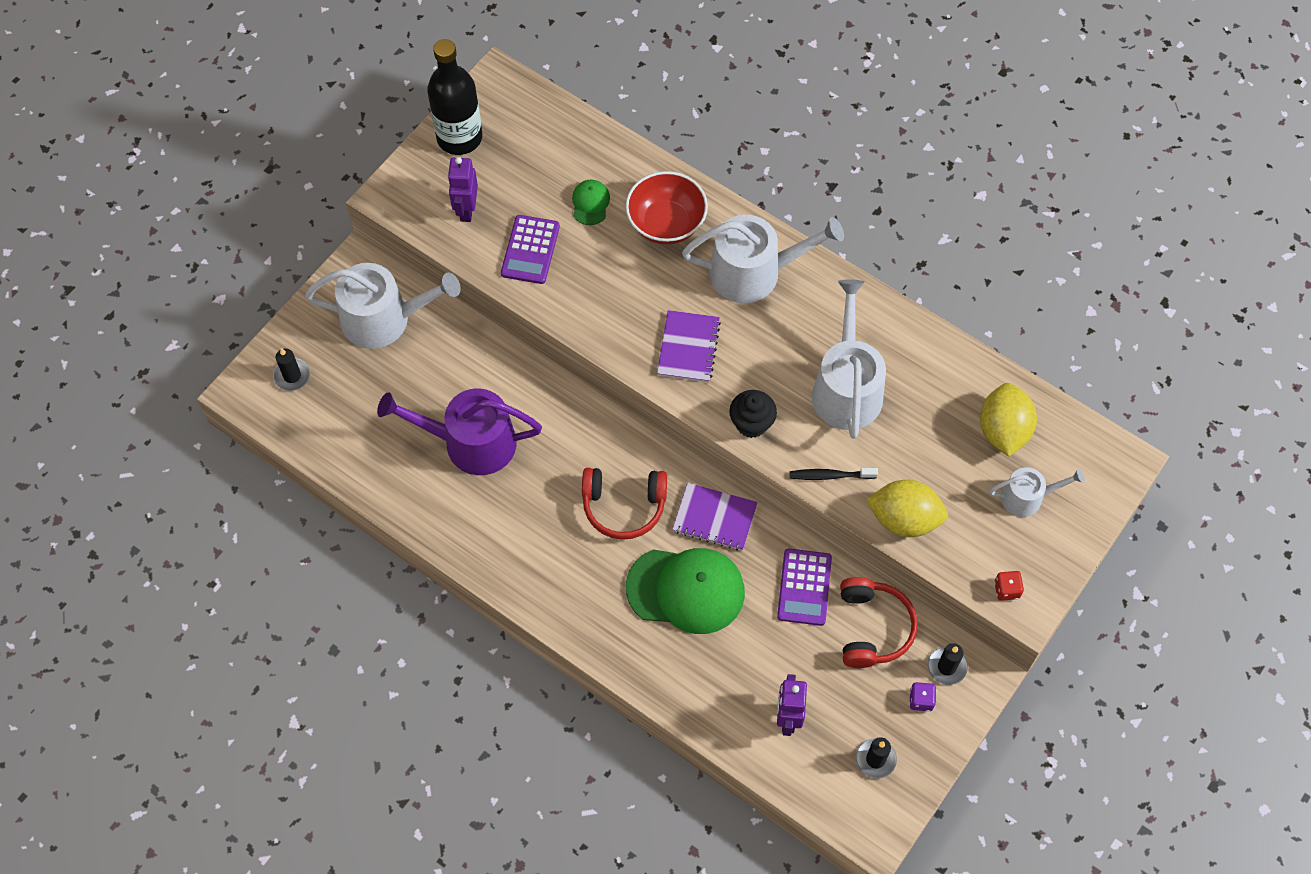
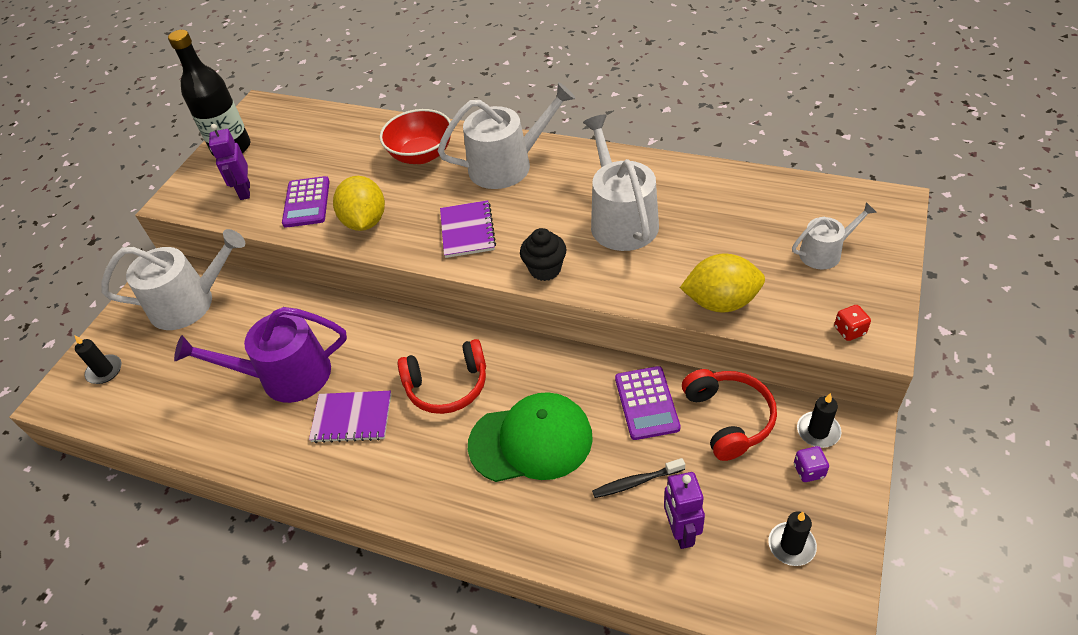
camera: 10 degrees left, 15 degrees down
(590, 203) = (353, 159): green cap -> none
(714, 518) = (538, 370): purple notebook -> purple notebook (352, 418)
(830, 475) = (635, 288): black toothbrush -> black toothbrush (635, 482)
(1003, 430) = (775, 211): yellow lemon -> yellow lemon (365, 221)

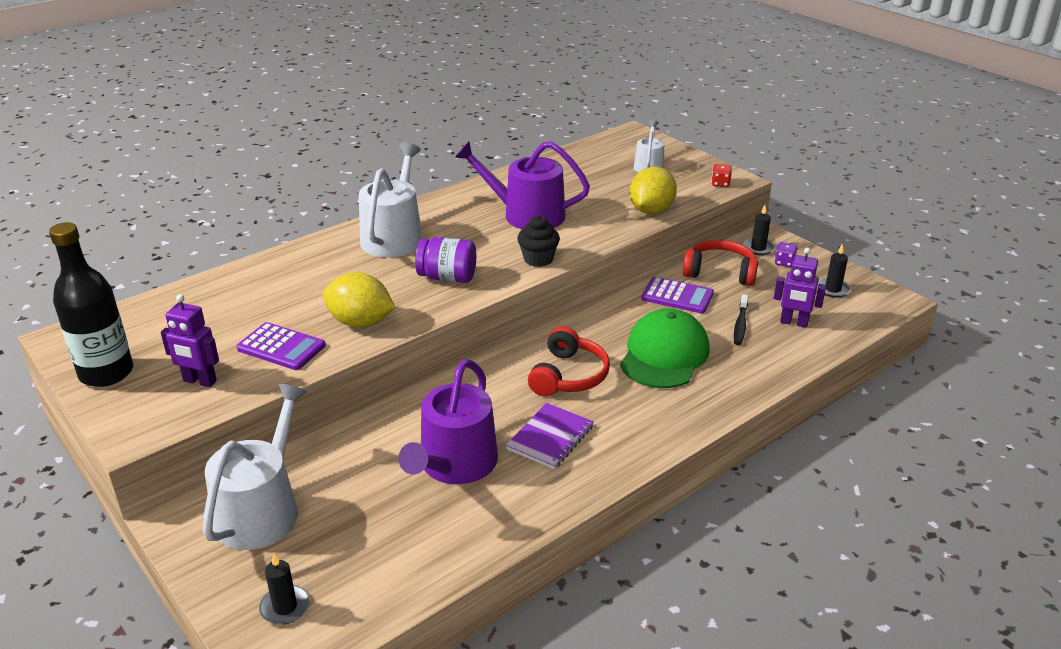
camera: 65 degrees left, 15 degrees down
(421, 154) = (313, 269): red bowl -> none
(467, 231) = (447, 277): purple notebook -> purple jar
(621, 219) = (526, 215): white watering can -> purple watering can

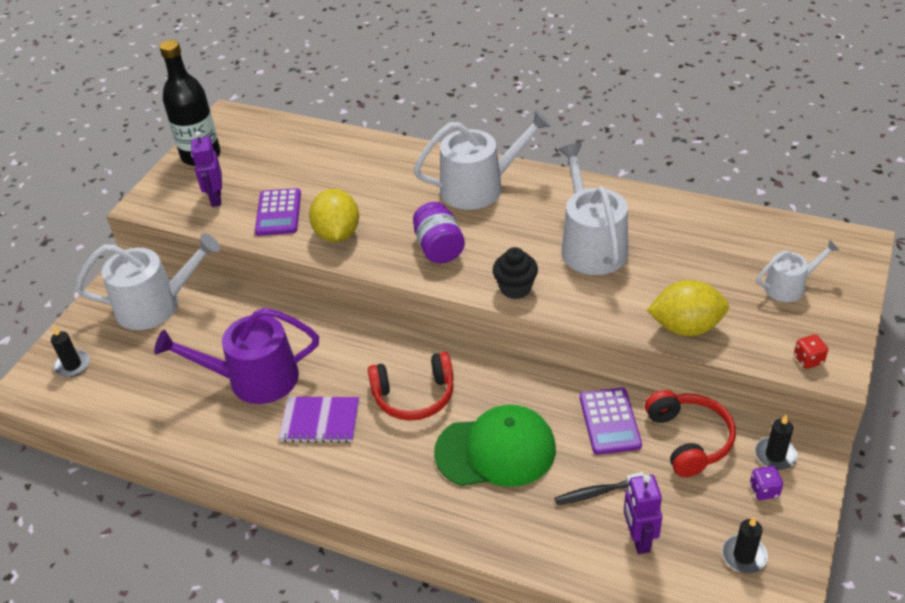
camera: 65 degrees right, 10 degrees up
(526, 215) = (591, 245): purple watering can -> white watering can

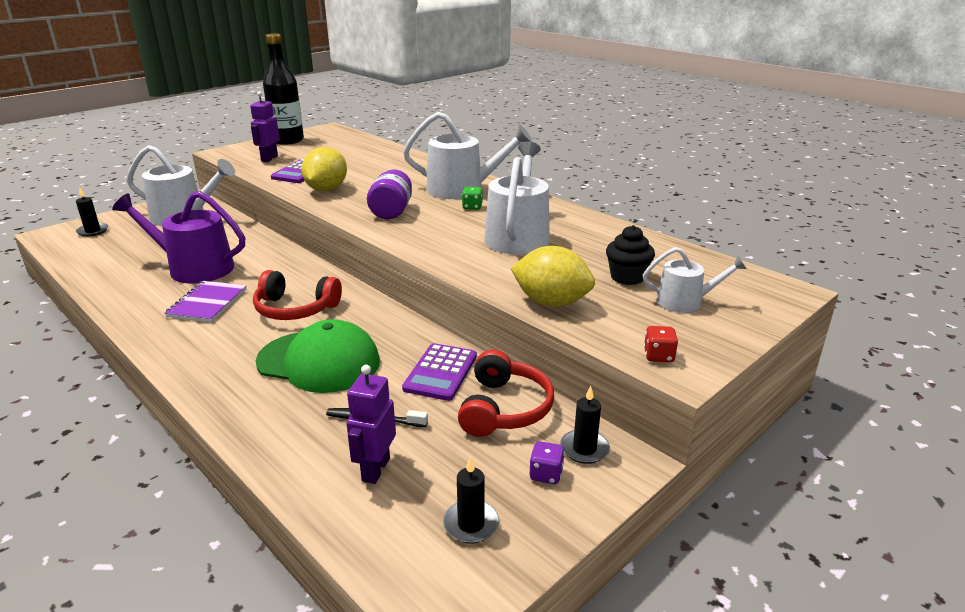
camera: 20 degrees right, 15 degrees down
(320, 421) = (207, 303): purple notebook -> purple notebook turned 75 degrees clockwise
(513, 214) = (472, 207): none -> green dice
(515, 288) = (424, 244): black cupcake -> black cupcake (627, 277)

